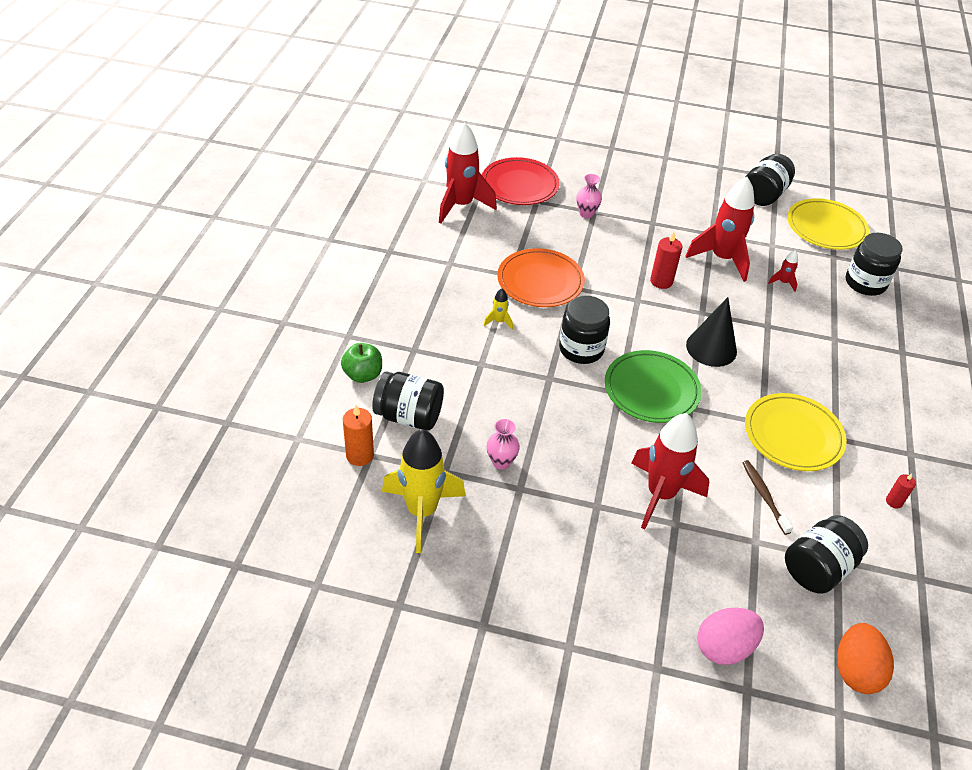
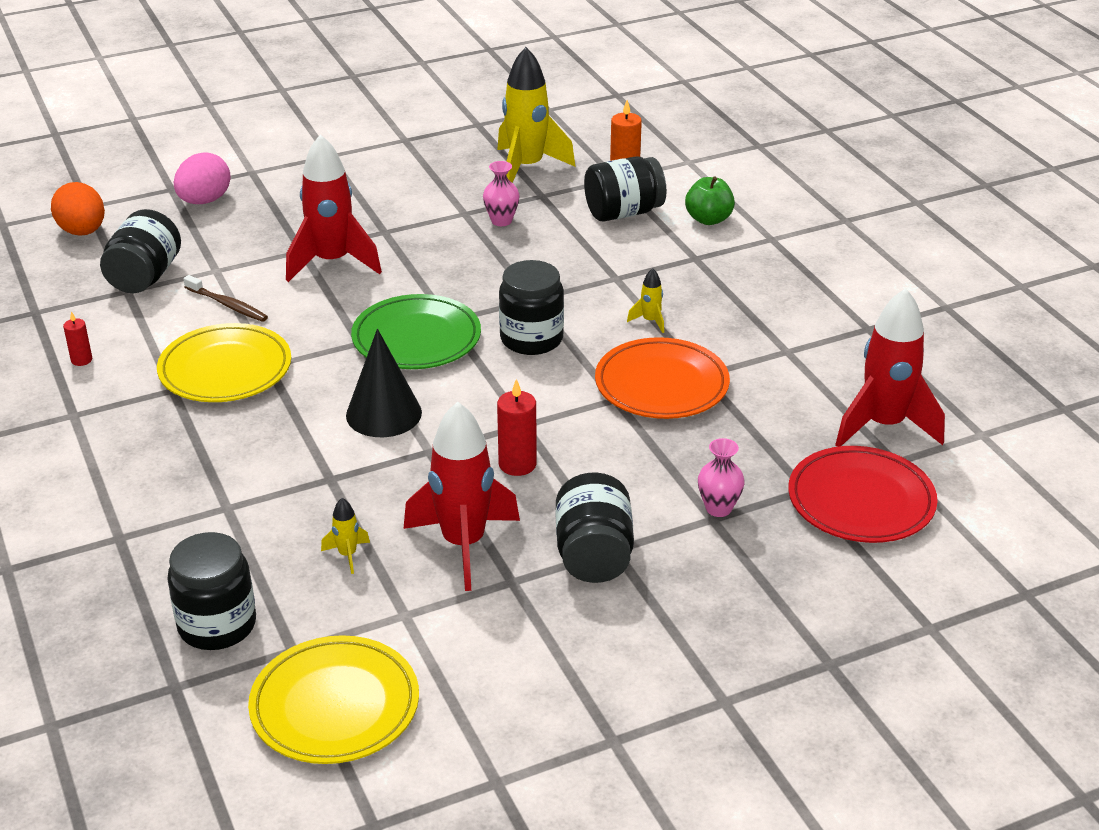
camera: 145 degrees right, 10 degrees down
(764, 195) = (488, 718): black jar -> black jar (593, 555)
(783, 282) = (347, 555): red rocket -> yellow rocket

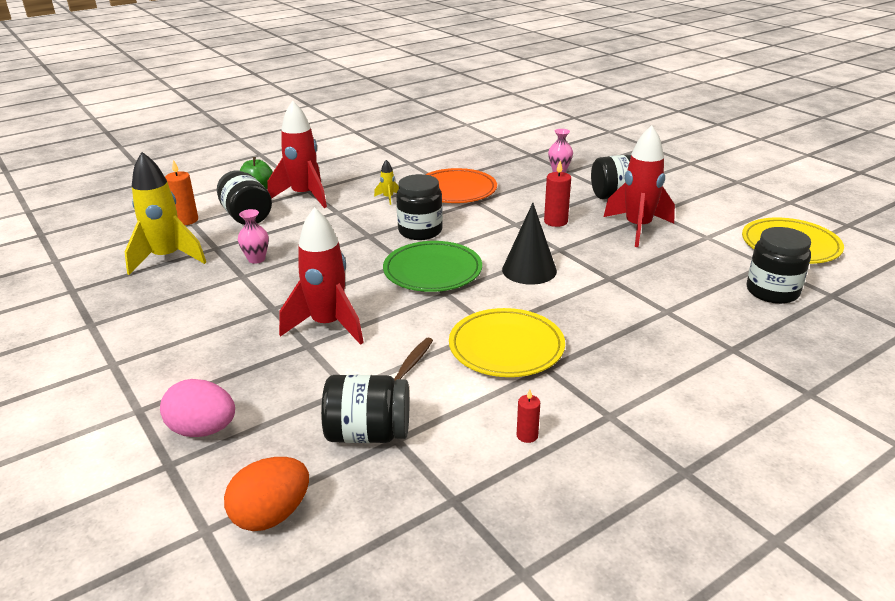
camera: 100 degrees left, 5 degrees down
(347, 555) = (675, 260): yellow rocket -> none
(861, 501) = (532, 144): red plate -> none
(884, 426) = (469, 141): red rocket -> red rocket (304, 196)

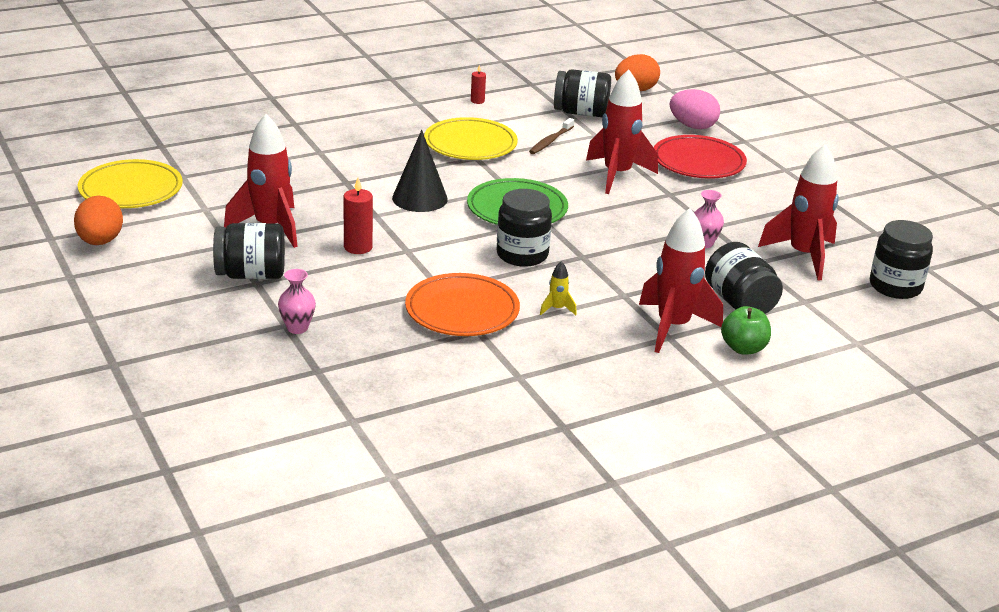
camera: 175 degrees left, 0 degrees up
(167, 258) = (803, 256): yellow rocket -> red rocket
(186, 220) = (814, 305): orange candle -> none
(222, 360) = (698, 162): none -> red plate
(751, 203) = (100, 241): none -> orange egg
(772, 291) = (209, 154): black jar -> black jar (895, 286)

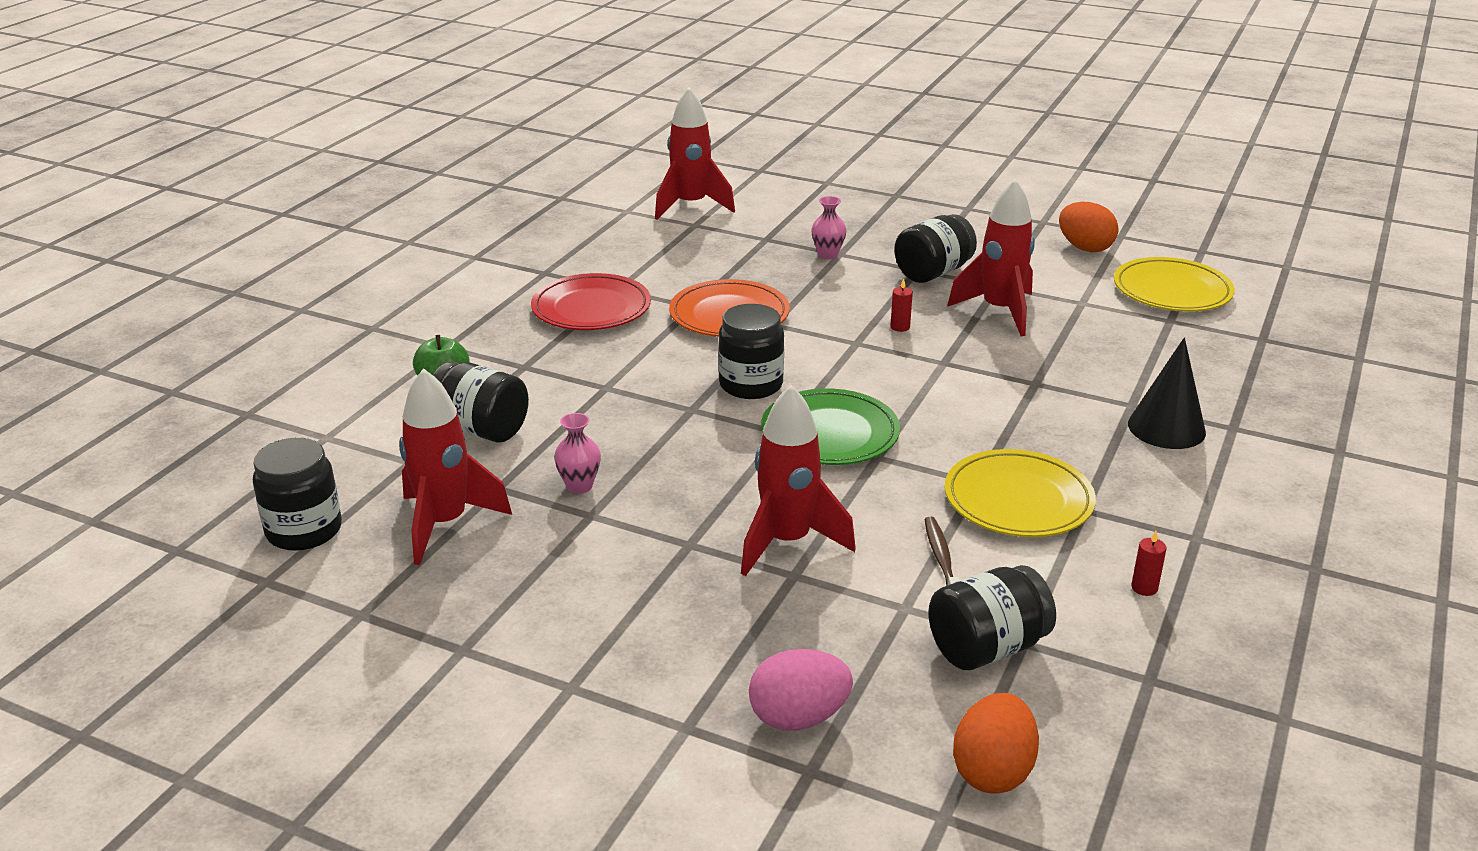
camera: 145 degrees right, 0 degrees up
(358, 247) = (900, 327): red candle -> red candle, size x0.60
(420, 198) = (939, 399): black cone -> black cone (1166, 428)
(557, 309) = (652, 349): yellow rocket -> none
(673, 327) = (528, 377): red rocket -> red rocket (691, 206)
(698, 162) = (710, 629): red plate -> red plate (591, 308)

